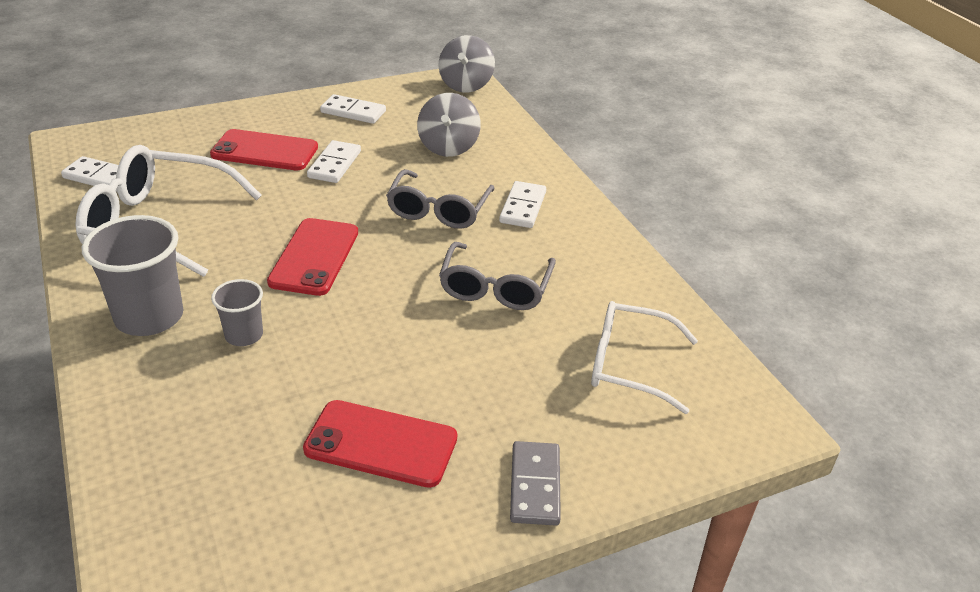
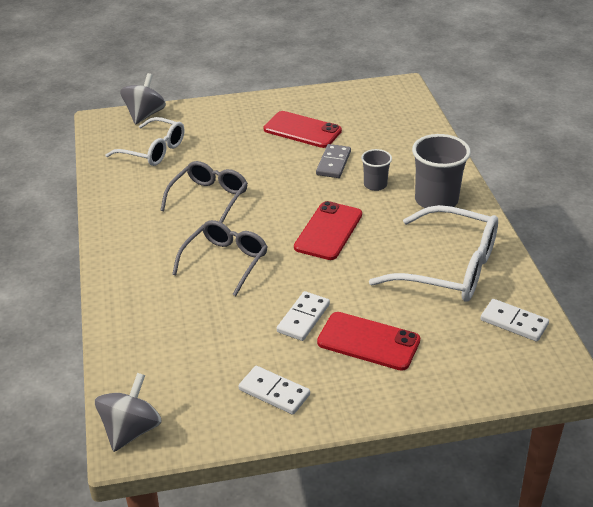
camera: 165 degrees left, 0 degrees up
(448, 147) = (191, 330): grey spinning top -> grey spinning top (145, 115)
(522, 207) = (156, 258): white domino -> none
(534, 485) = (233, 110): grey domino -> grey domino (333, 163)

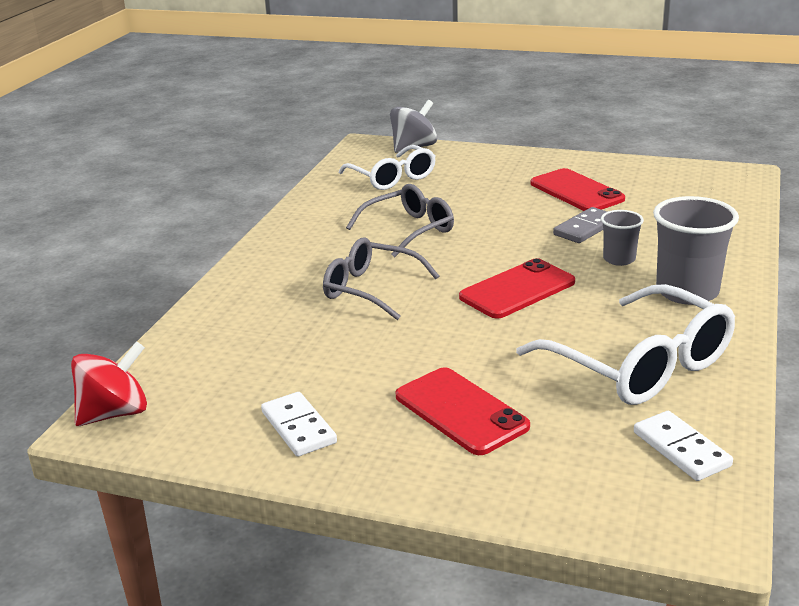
camera: 30 degrees right, 10 degrees down
(131, 430) = (115, 413): grey spinning top -> red spinning top
(225, 261) = (370, 289): grey glasses -> grey glasses turned 120 degrees counterclockwise
(303, 318) = (405, 365): white domino -> none

